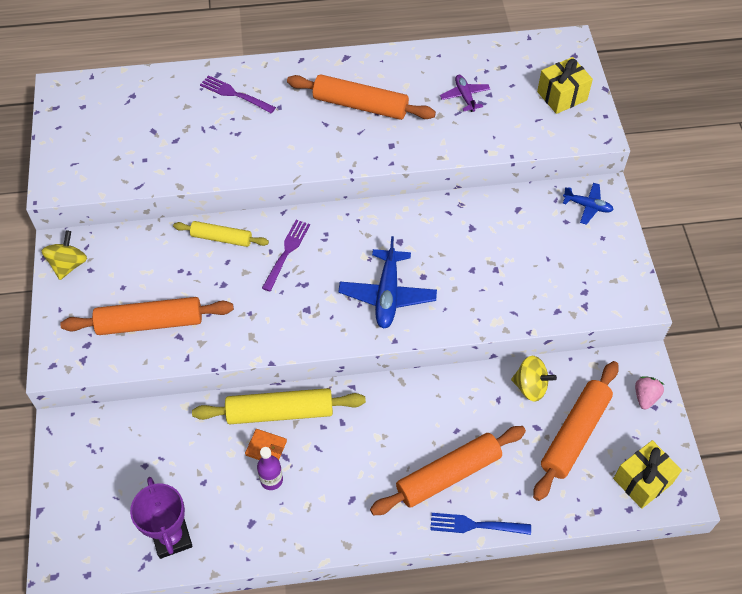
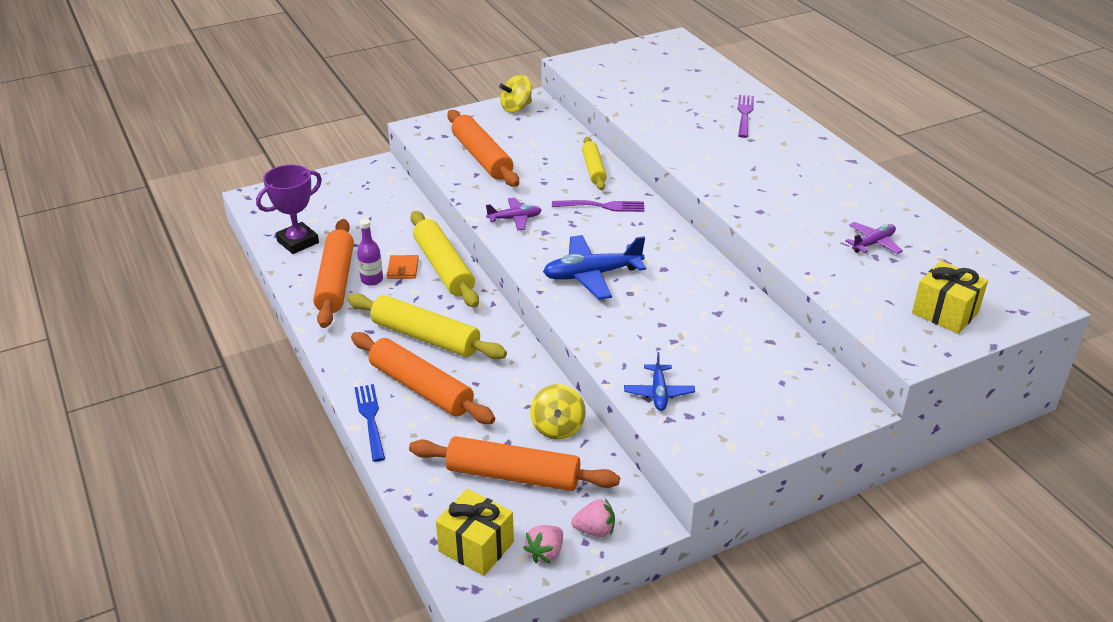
camera: 70 degrees right, 20 degrees down
(68, 265) = (516, 108): yellow spinning top -> yellow spinning top turned 150 degrees clockwise
(274, 326) = (515, 219): none -> purple plane
(360, 105) = (796, 182): orange rolling pin -> orange rolling pin (336, 281)
(379, 454) = (425, 337): none -> yellow rolling pin
(587, 206) = (819, 396): blue plane -> blue plane (658, 393)
(659, 436) = (545, 553): none -> pink strawberry

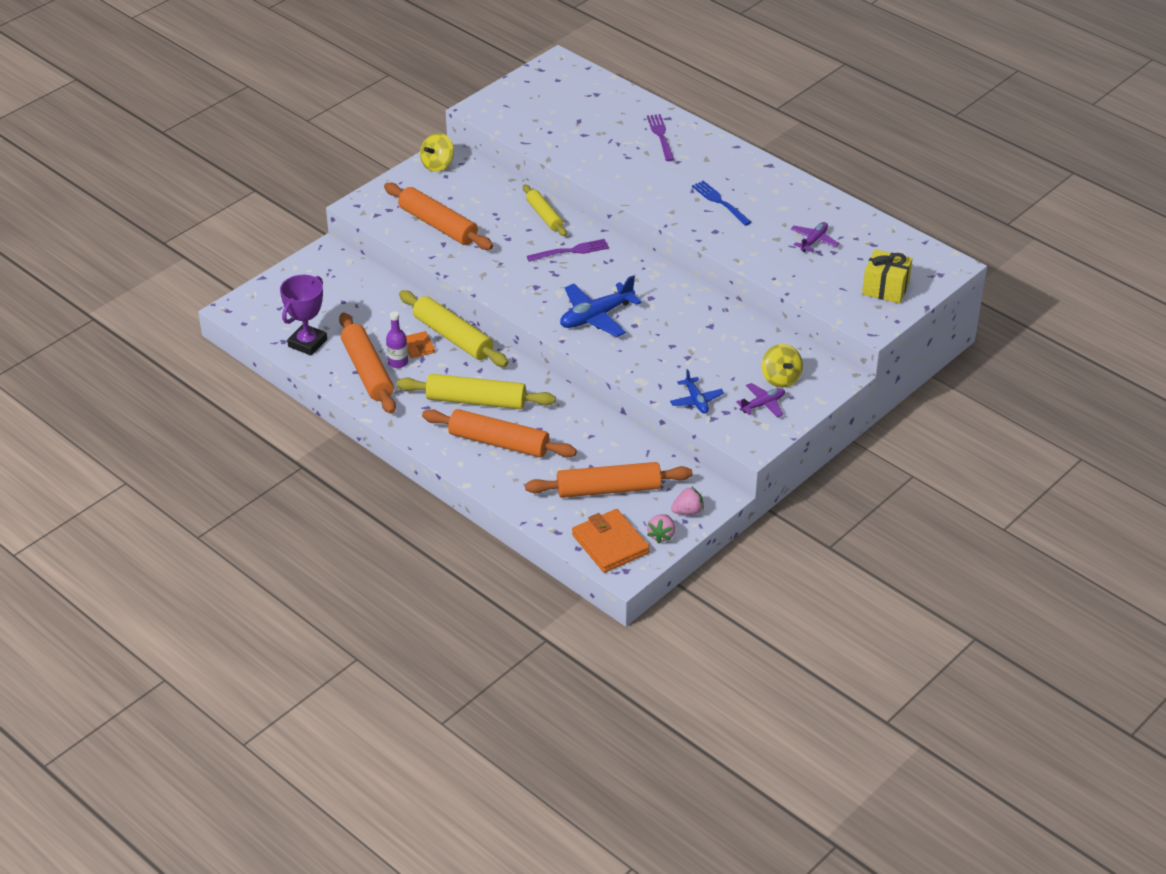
camera: 20 degrees left, 5 degrees up
(370, 419) = (475, 476): blue fork -> blue fork (720, 202)
(476, 547) = (610, 544): yellow gift -> orange wallet
(515, 219) = (503, 280): purple plane -> purple plane (762, 404)
(557, 427) = (622, 446): yellow spinning top -> yellow spinning top (780, 378)

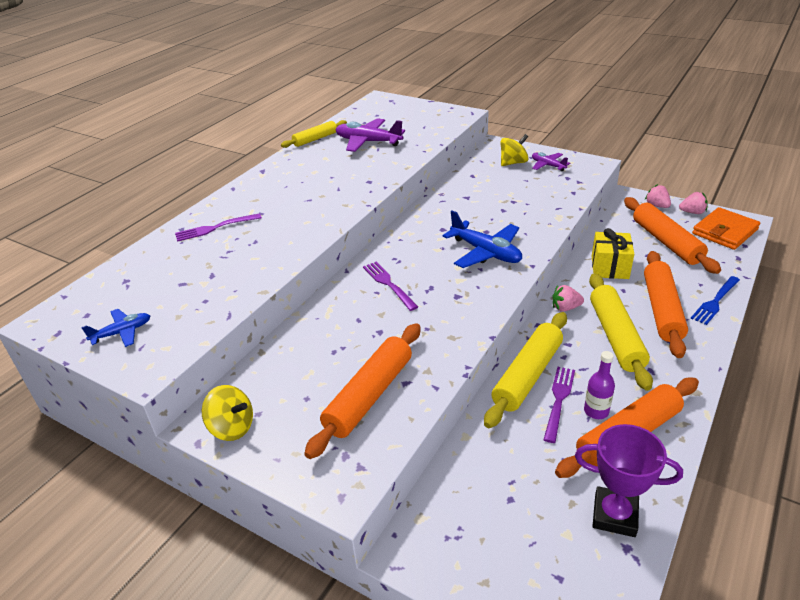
camera: 100 degrees left, 5 degrees down
(418, 346) = (559, 400): orange wallet -> purple fork
(529, 382) = (565, 308): none -> pink strawberry
(544, 215) = (330, 313): yellow rolling pin -> yellow rolling pin (315, 139)
(696, 400) = (564, 190): blue plane -> blue plane (122, 332)
(720, 202) = (324, 184): blue fork -> blue fork (715, 301)
(813, 241) = (368, 142): purple plane -> purple plane, size x1.73
(885, 288) = (416, 114): yellow gift -> yellow gift (609, 267)

